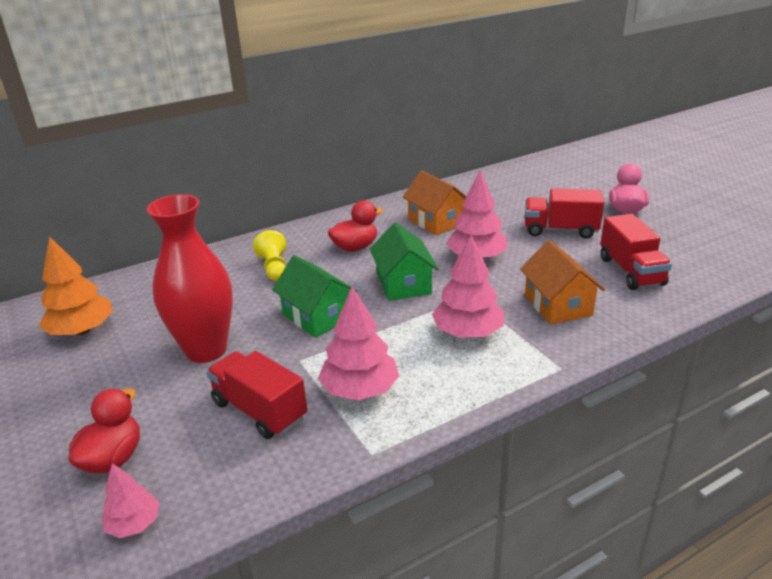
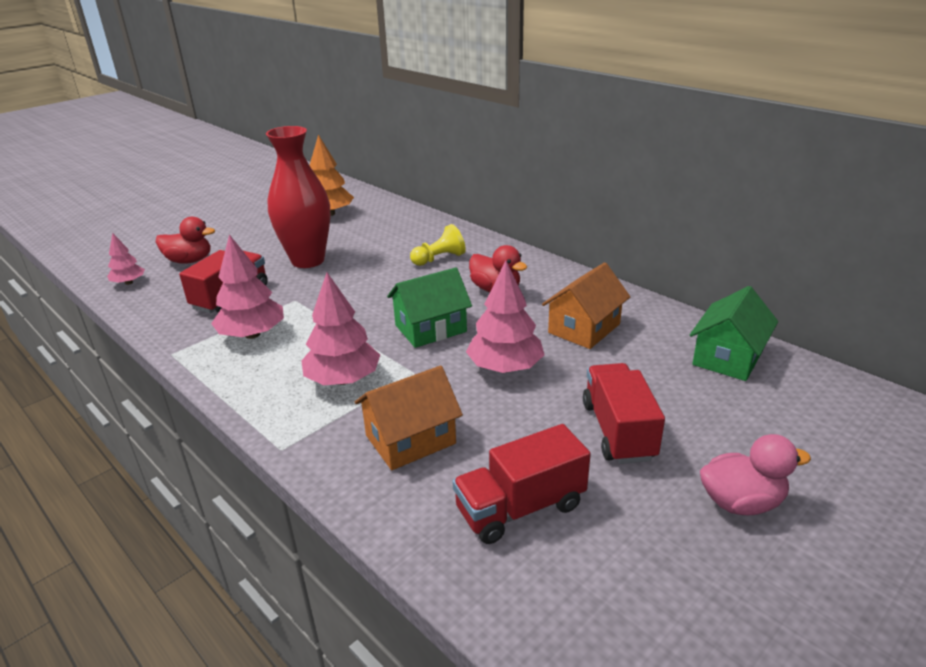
camera: 75 degrees right, 0 degrees up
(317, 316) = (361, 295): green house -> green house (728, 357)

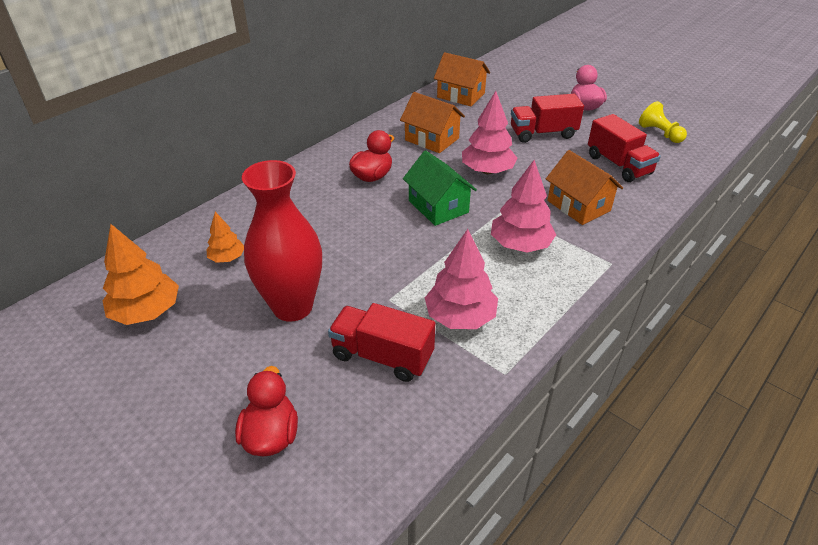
camera: 95 degrees left, 10 degrees up
(129, 282) = (334, 492): pink tree -> none
(379, 232) = (227, 258): none -> orange tree
(439, 259) = (306, 210): yellow pawn -> yellow pawn (660, 133)
(728, 357) = (461, 95): green house -> orange house

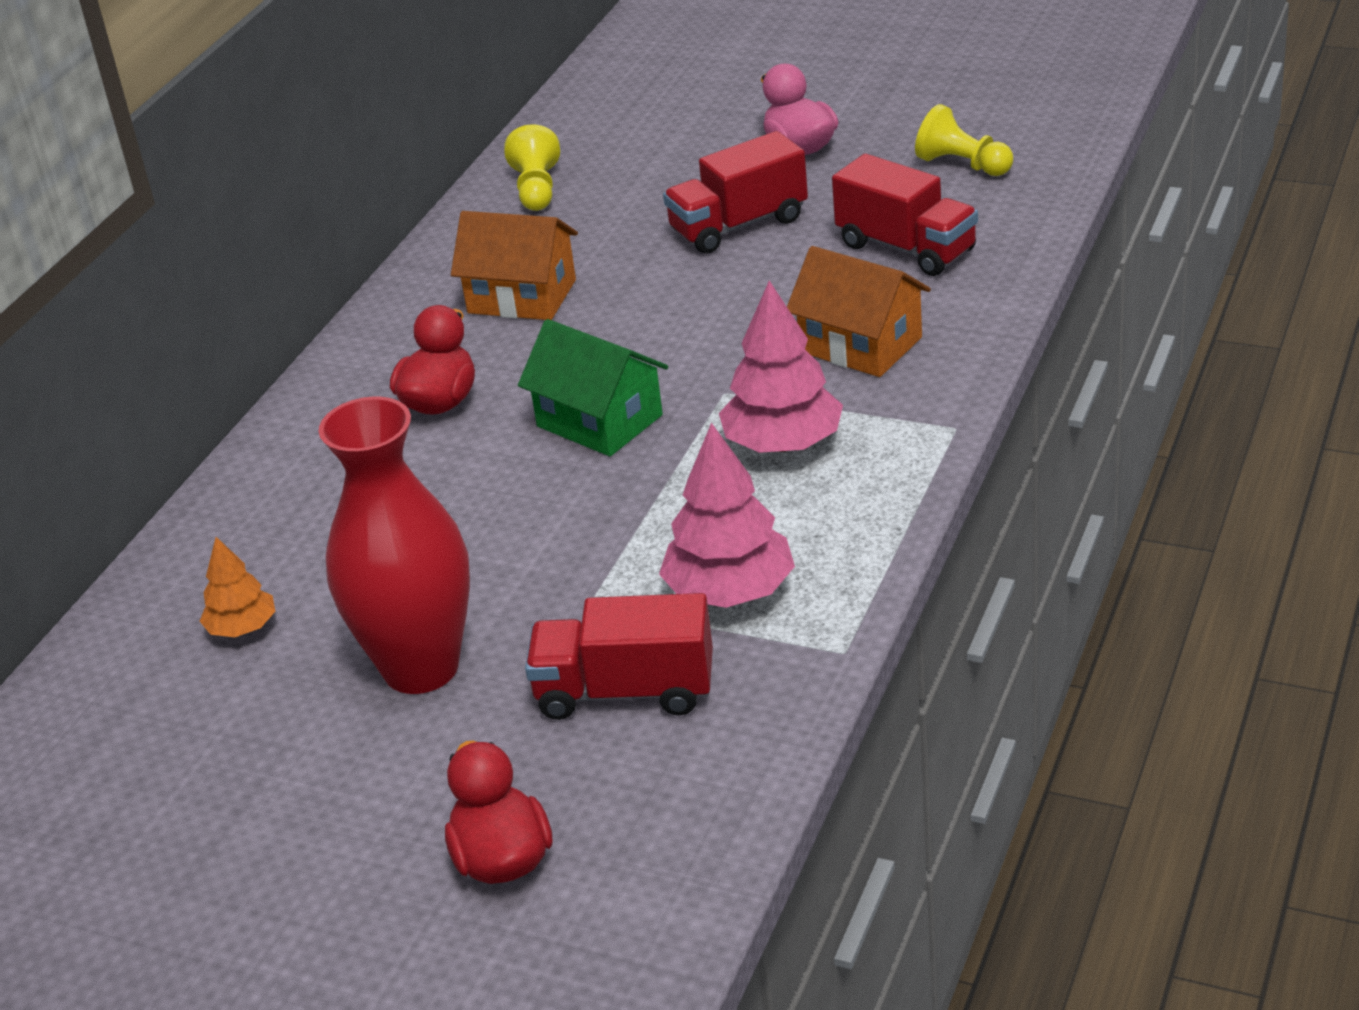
camera: 15 degrees left, 5 degrees down
(147, 312) = (149, 759): orange tree -> none
(461, 95) = (536, 189): orange house -> yellow pawn
(487, 171) = (662, 328): pink tree -> none

